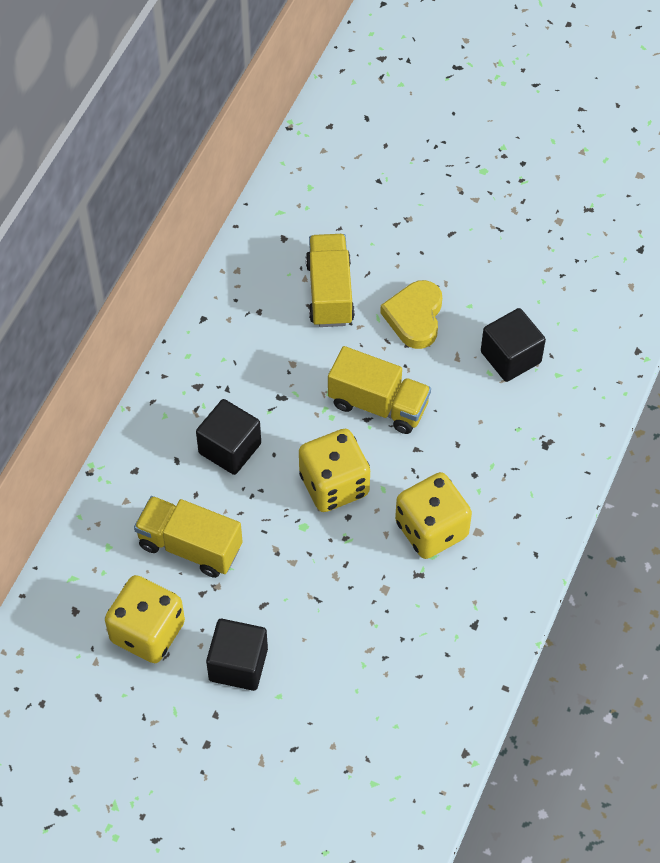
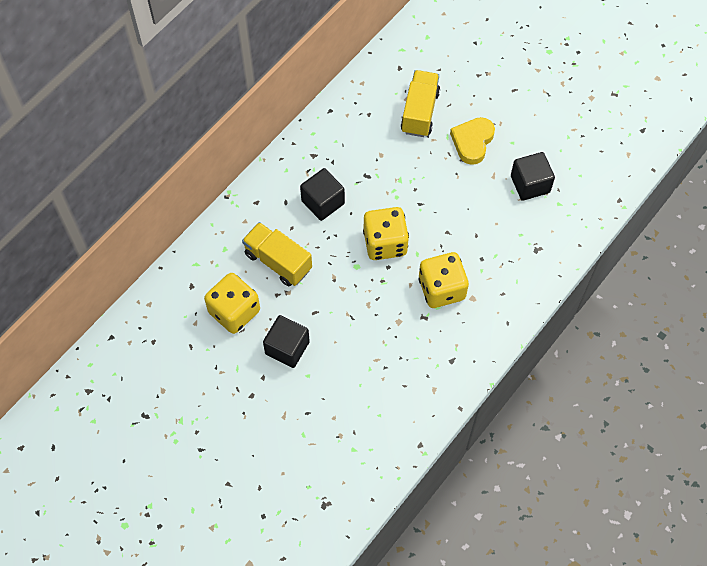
camera: 15 degrees right, 5 degrees up
(378, 404) = (430, 196): yellow truck -> none

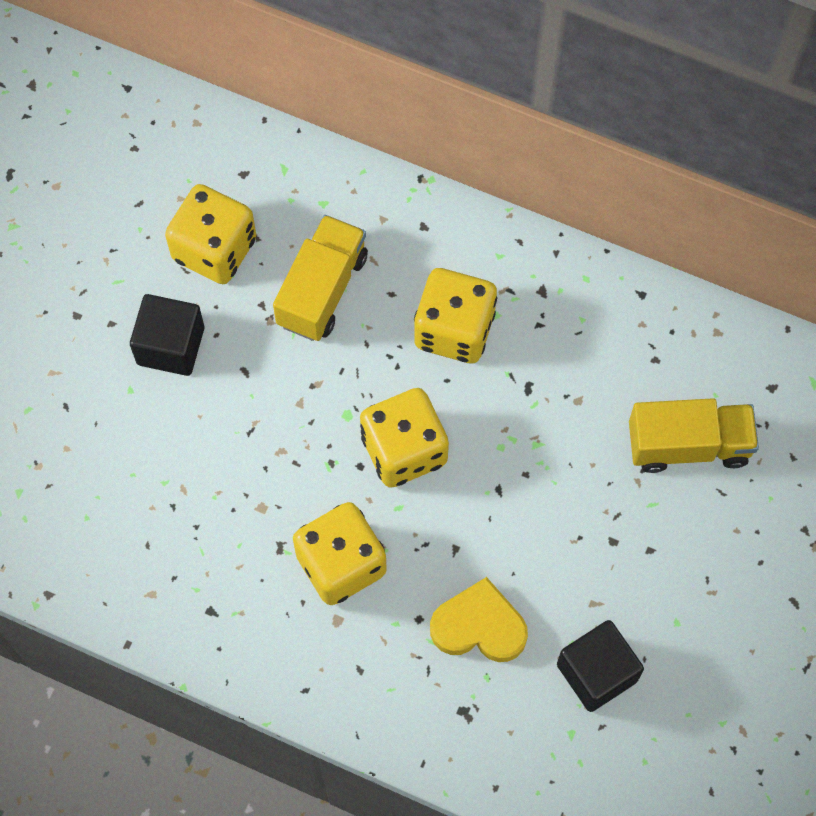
camera: 75 degrees right, 5 degrees up
(323, 202) = (454, 330): black cube -> yellow dice
(472, 142) = (654, 551): yellow heart -> yellow heart (479, 626)

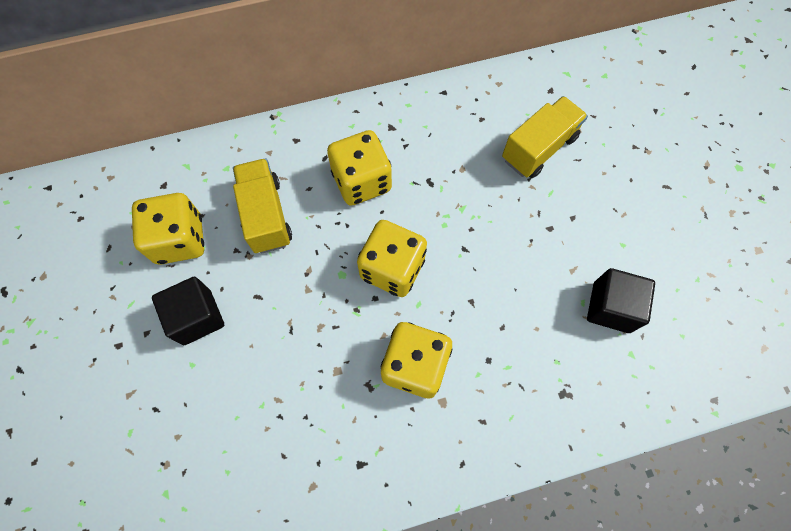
camera: 40 degrees left, 0 degrees up
(479, 626) = (525, 335): yellow heart -> none

